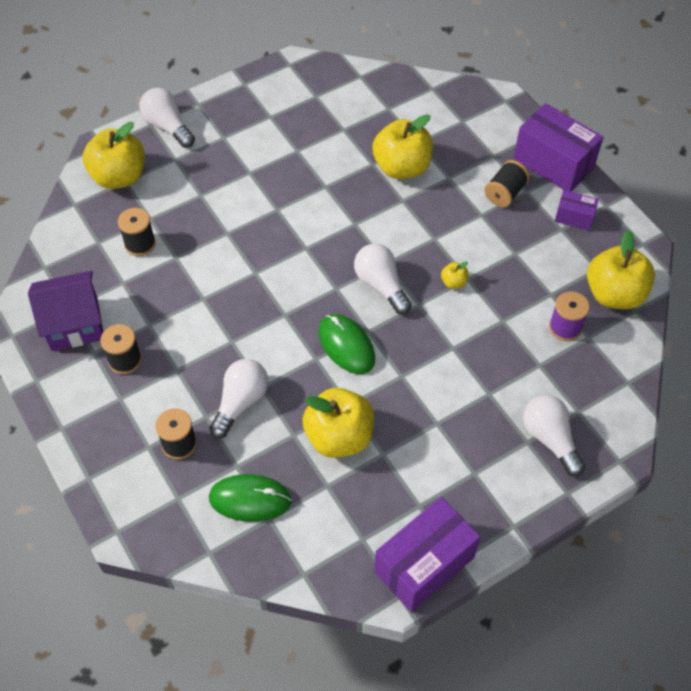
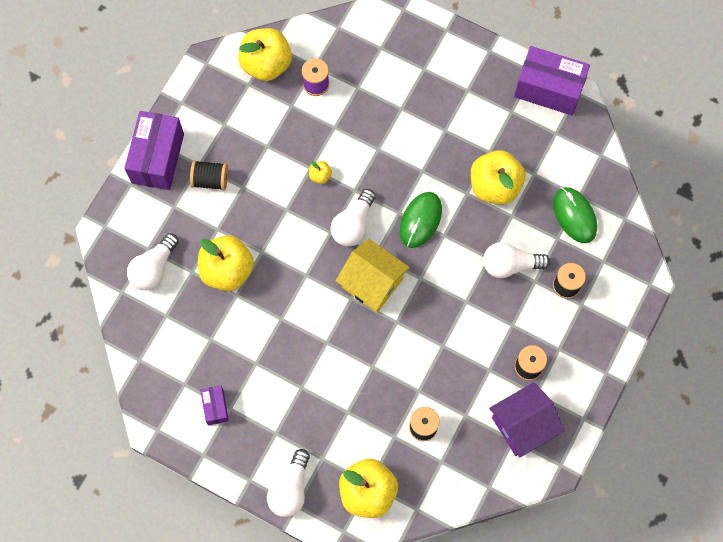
camera: 120 degrees left, 15 degrees up
(74, 324) = (522, 425): purple house -> purple house turned 75 degrees counterclockwise
(309, 272) = (372, 283): none -> yellow house
(550, 439) = (413, 56): white light bulb -> white light bulb (154, 268)
(574, 217) = (207, 120): purple box -> purple box (215, 407)

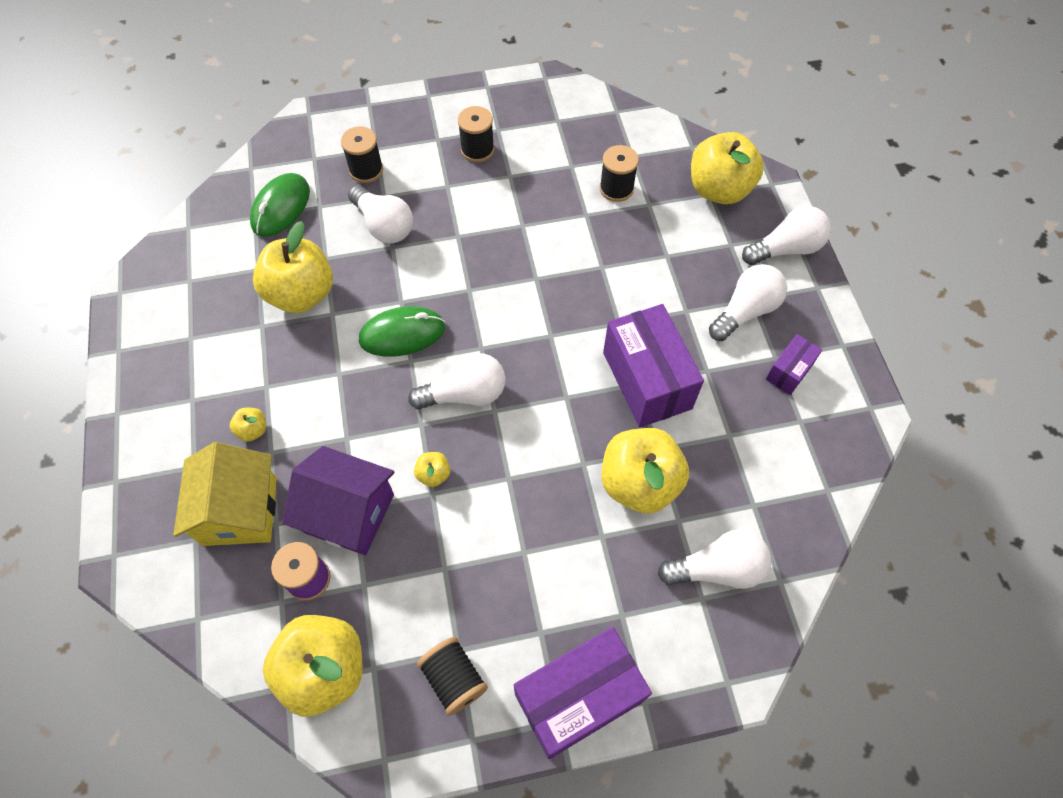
camera: 130 degrees left, 10 degrees down
(210, 180) = (548, 600): black spool -> black spool (454, 679)
(272, 421) = (745, 311): none -> white light bulb
(372, 283) = (515, 328): yellow house -> yellow house (240, 511)
(422, 108) = (253, 430): none -> yellow apple
(522, 425) = (537, 121): purple house -> purple house (349, 513)
(548, 89) = (133, 321): purple box -> purple box (647, 380)

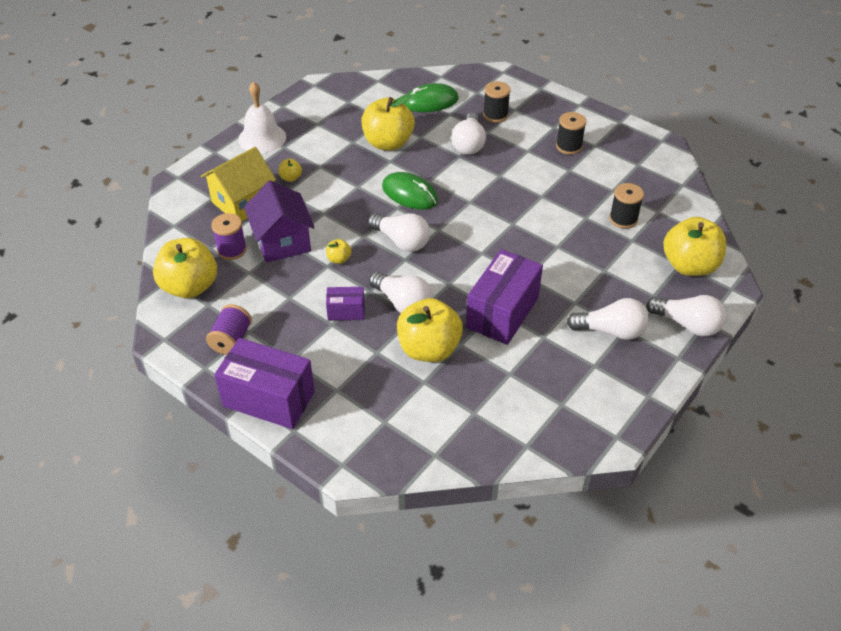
camera: 50 degrees right, 15 degrees down
(150, 412) = (262, 138): none -> white bell
(454, 679) = (231, 340): black spool -> purple spool
(717, 568) = (411, 418): white light bulb -> white light bulb (402, 303)
(789, 371) = (592, 378): purple box -> purple box (346, 311)

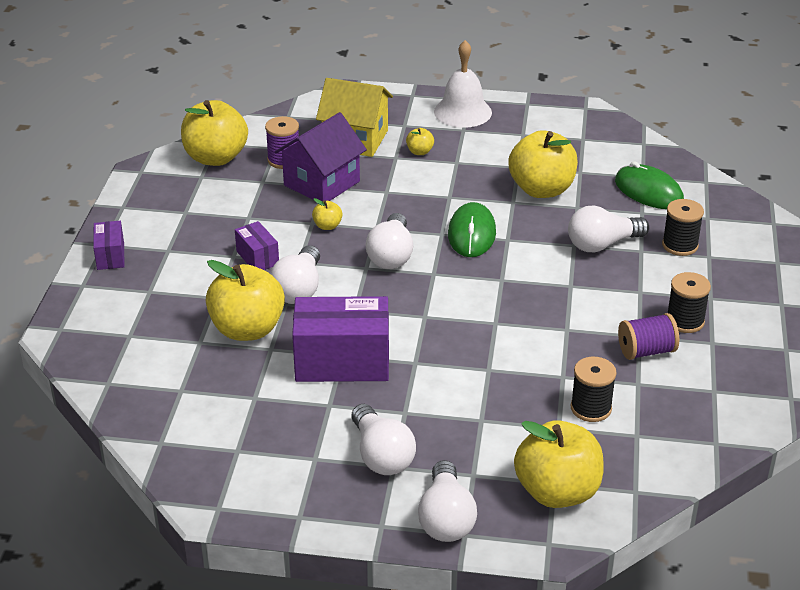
camera: 60 degrees right, 10 degrees down
(231, 340) = (167, 207): purple spool -> purple spool (646, 351)
(269, 399) = (110, 256): purple box -> purple box, size x0.50

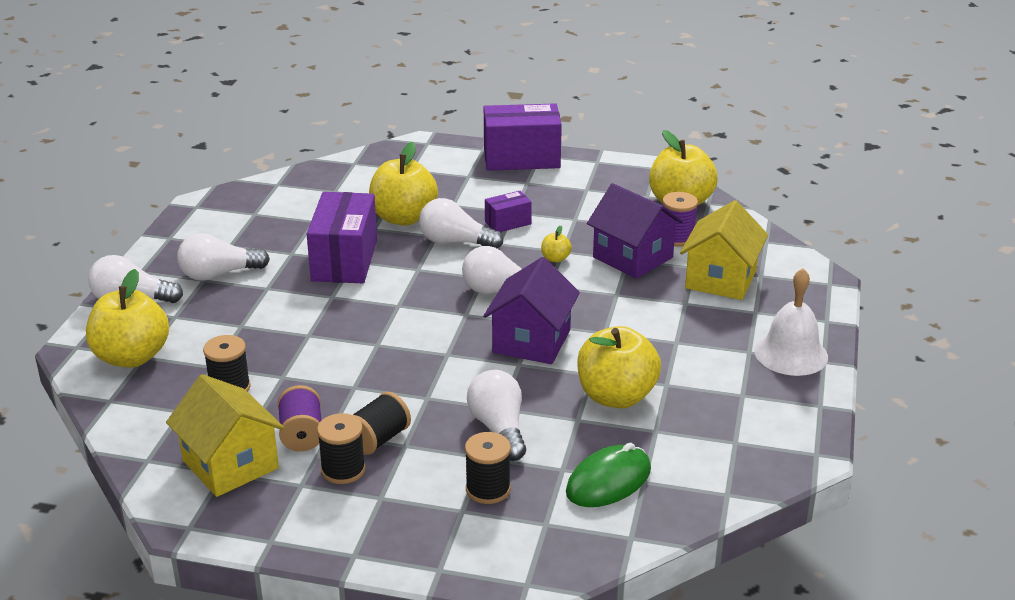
camera: 95 degrees right, 5 degrees down
(110, 256) = (521, 158): purple box -> purple box, size x2.00
(420, 152) = (697, 318): yellow apple -> none
(471, 234) = (531, 341): green mouse -> purple house
(638, 306) = (378, 439): none -> black spool
(702, 388) = (230, 464): none -> yellow house

